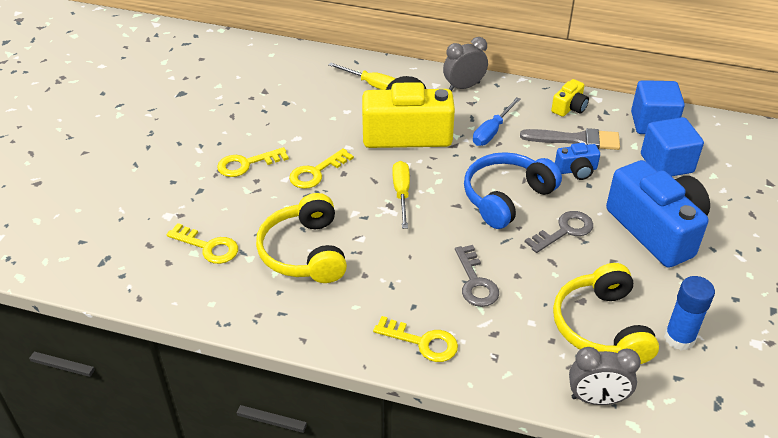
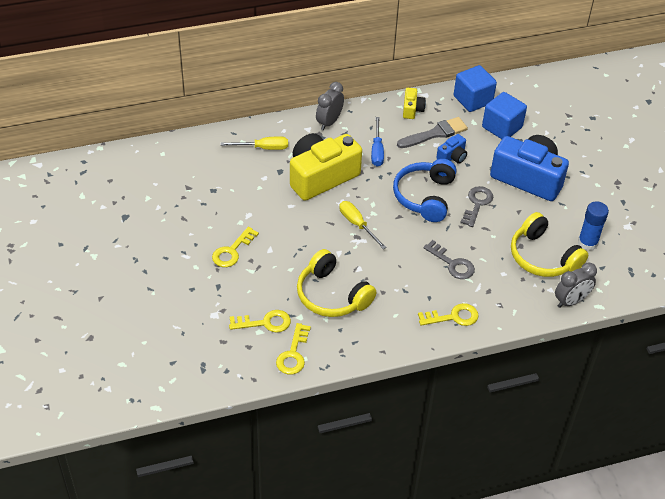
camera: 35 degrees left, 5 degrees up
(316, 172) = (287, 235): yellow key -> yellow key (293, 354)

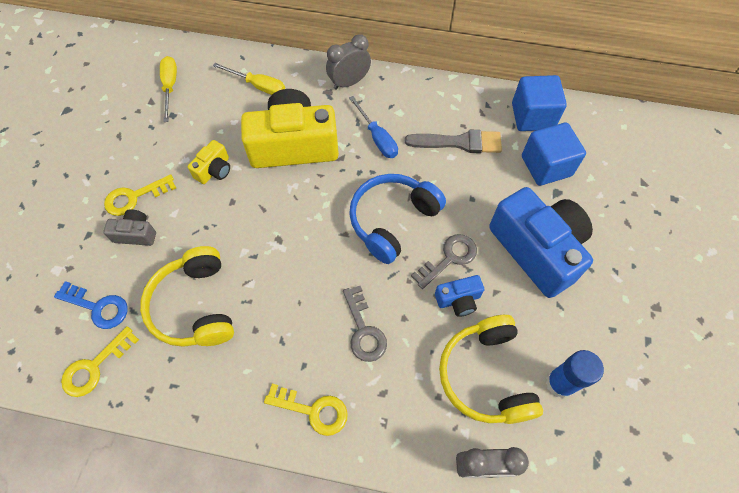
camera: 30 degrees right, 15 degrees up
(253, 272) = (136, 234): none -> grey camera
(265, 323) = (98, 307): yellow key -> blue key
(357, 224) = (290, 223): yellow screwdriver -> yellow screwdriver (170, 87)
(377, 151) = (377, 138): blue screwdriver -> blue screwdriver turned 60 degrees counterclockwise
(412, 109) = (452, 102): yellow camera -> yellow camera (214, 170)
(452, 157) = (460, 181): blue camera -> blue camera (458, 300)

